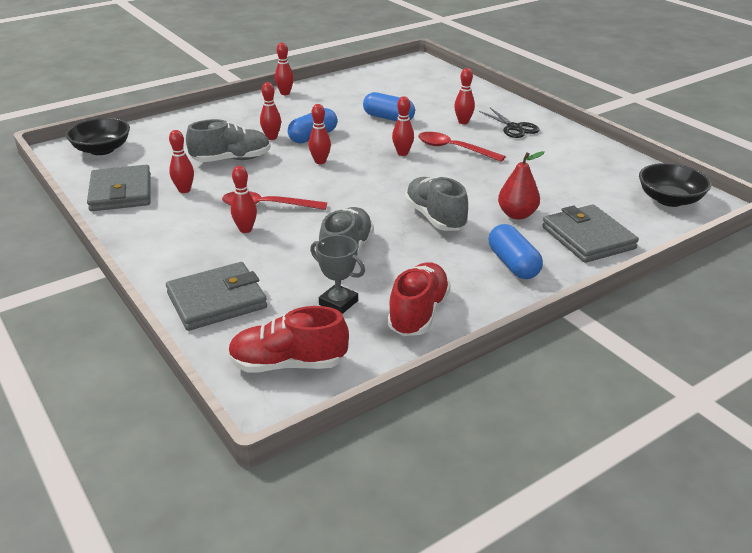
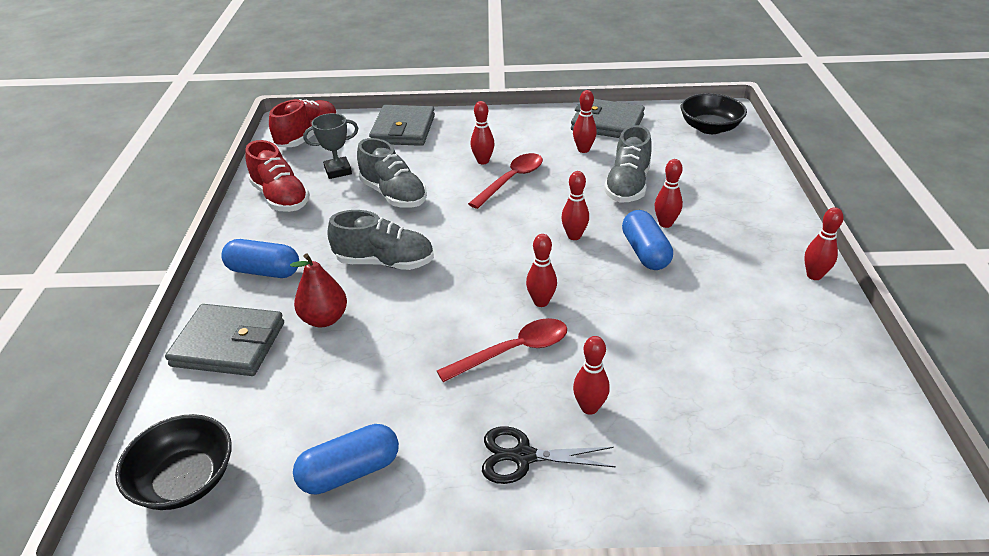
camera: 125 degrees right, 5 degrees up
(388, 118) = (659, 336): blue capsule -> blue capsule (350, 471)

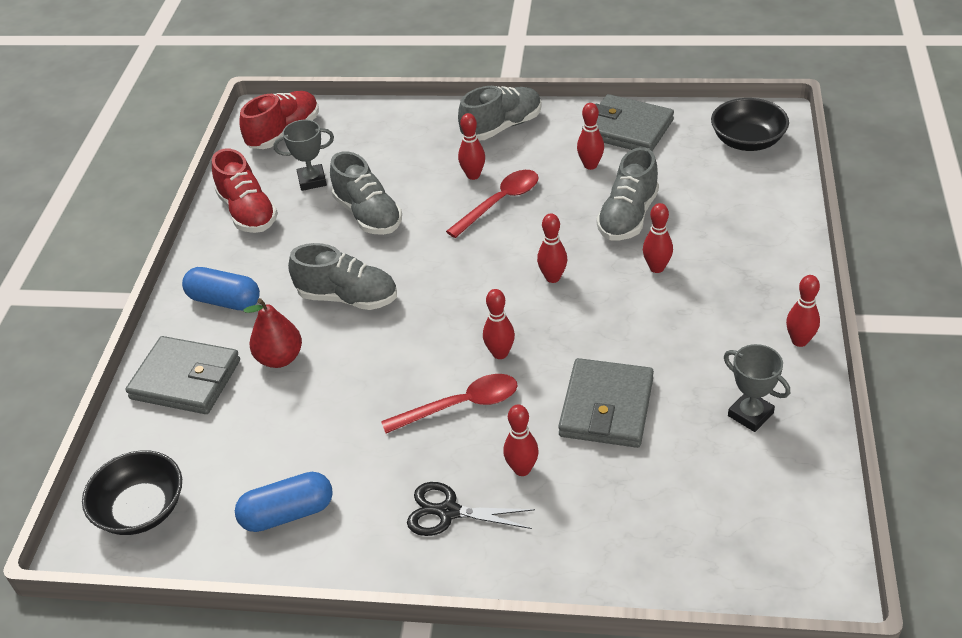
camera: 10 degrees right, 5 degrees up
(403, 129) = (391, 128): grey wallet -> grey wallet (606, 407)
(500, 126) = (502, 127): none -> grey shoe
(645, 252) = (624, 302): blue capsule -> none
(794, 341) = (750, 414): none -> grey trophy

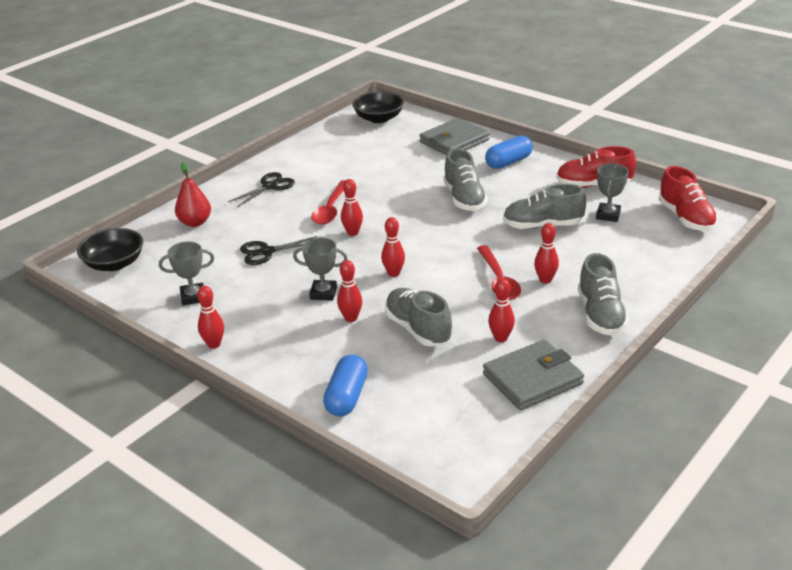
camera: 120 degrees right, 10 degrees down
(280, 358) = (437, 168): red pear -> red pear (195, 222)
(288, 513) = (327, 149): blue capsule -> blue capsule (346, 397)
(348, 297) = (464, 199): grey shoe -> grey shoe turned 60 degrees counterclockwise
(522, 469) = (265, 213): red bowling pin -> none
(606, 407) = (266, 252): grey wallet -> black scissors
(637, 310) = (323, 293): none -> grey trophy
(747, 141) = (444, 440): black bowl -> black bowl (114, 264)

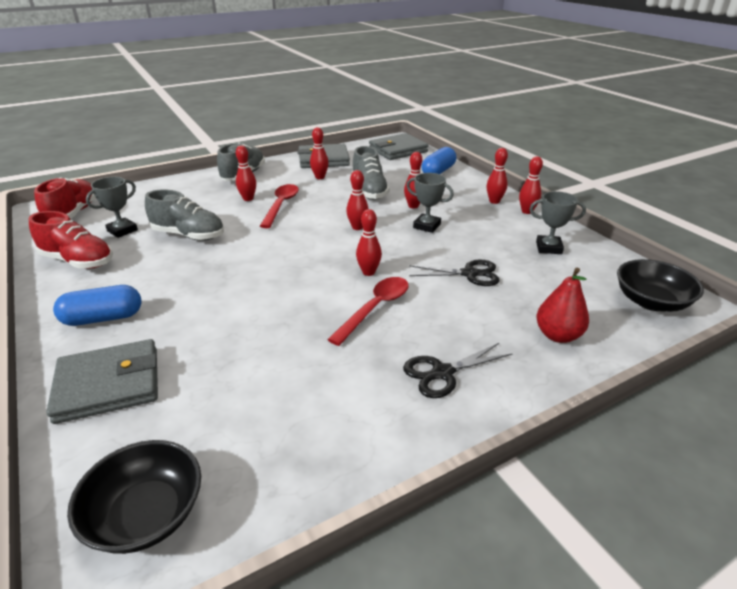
camera: 160 degrees left, 0 degrees up
(255, 352) = (494, 201): none -> red bowling pin
(438, 442) = (398, 150): none -> grey wallet
(464, 199) = (218, 281): grey shoe -> none

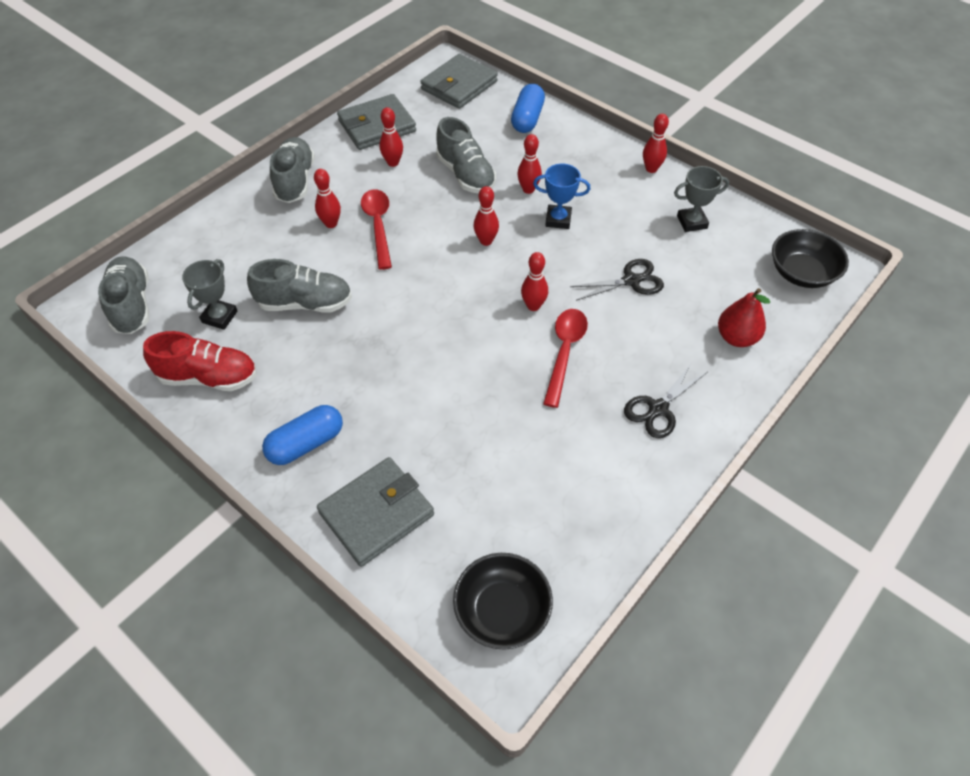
camera: 20 degrees left, 20 degrees up
(73, 214) = (132, 305): red shoe -> grey shoe
(427, 226) = (558, 219): grey trophy -> blue trophy
(494, 201) = (611, 160): red bowling pin -> none

